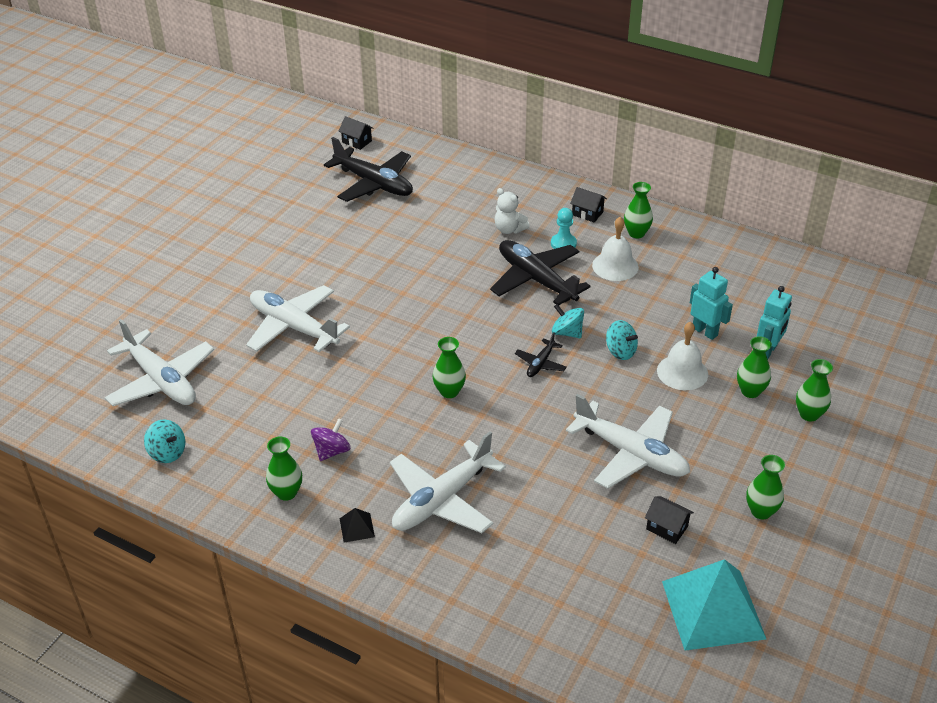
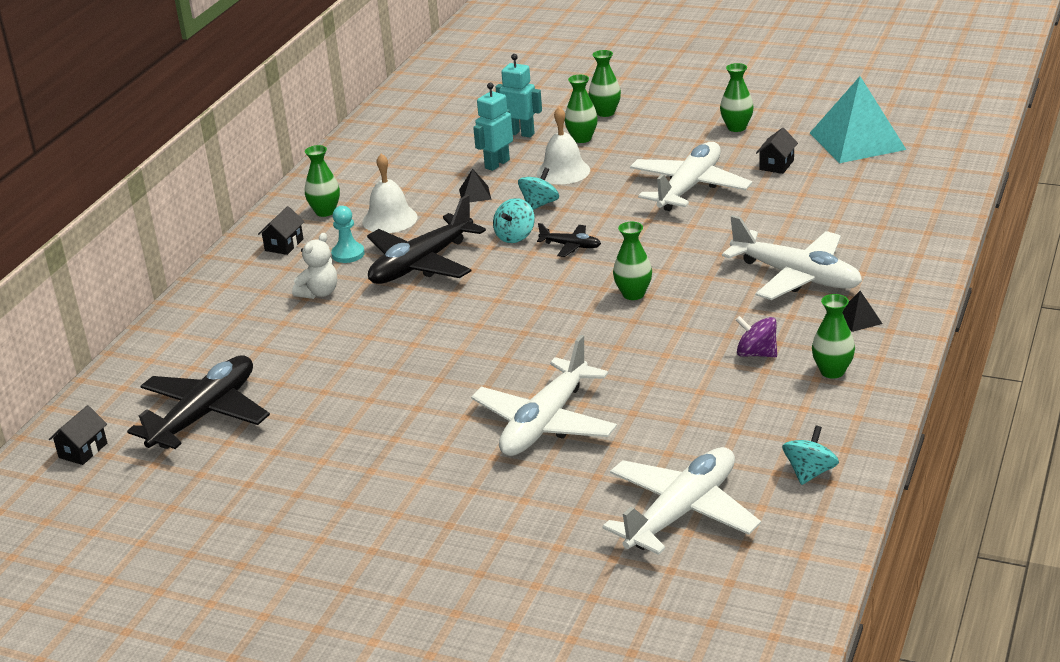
camera: 95 degrees left, 10 degrees down
(648, 315) = (475, 194): none -> black pyramid

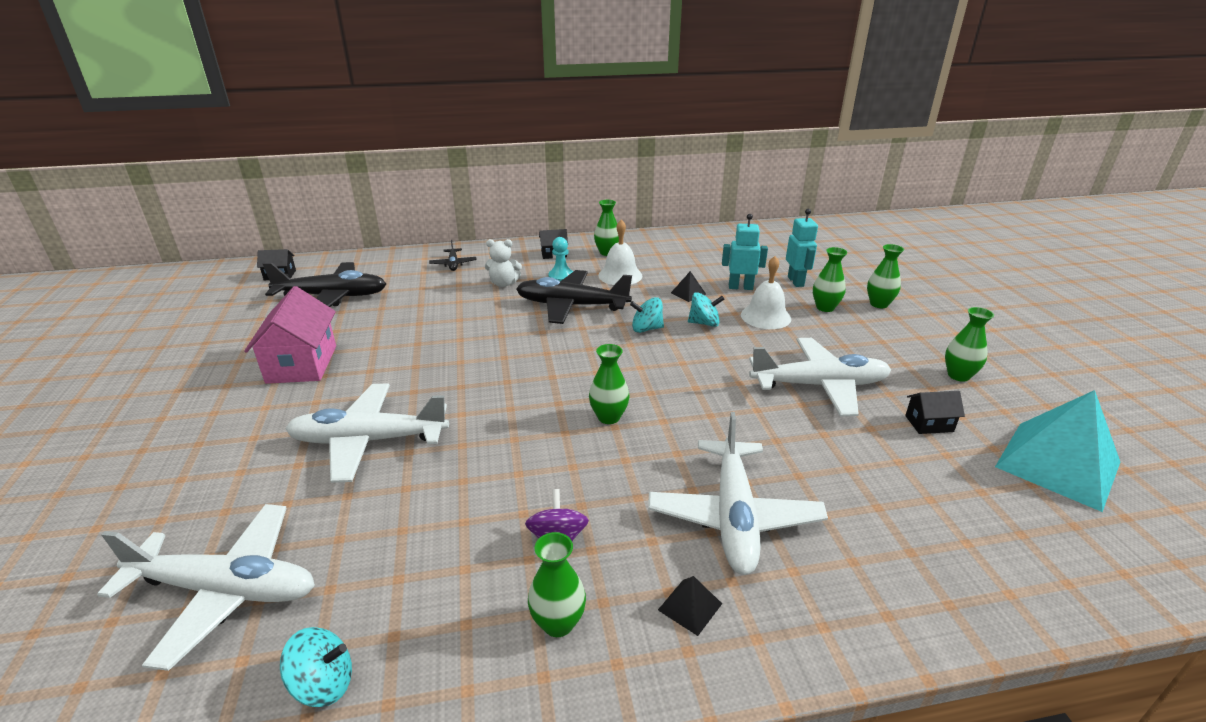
camera: 55 degrees right, 0 degrees up
(355, 450) = (302, 364): none -> pink house
(571, 246) = (657, 358): black plane -> black plane (453, 264)

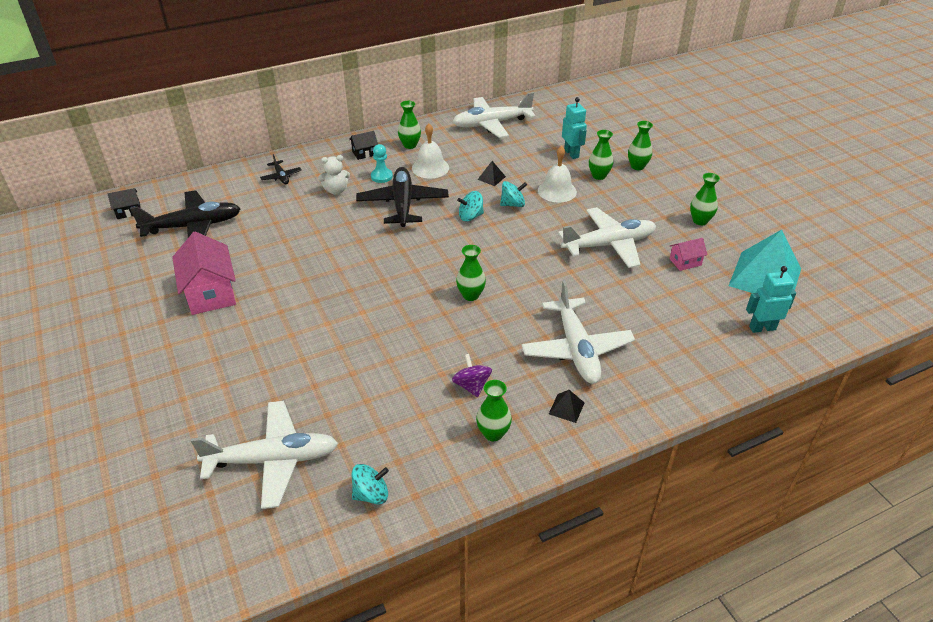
camera: 15 degrees left, 10 degrees up
(368, 441) = (305, 345): white plane -> white plane (491, 124)
(571, 306) = (402, 204): black plane -> black plane turned 90 degrees clockwise
(740, 287) = (530, 165): turquoise robot -> turquoise robot (762, 328)
(929, 423) = (685, 262): black house -> pink house

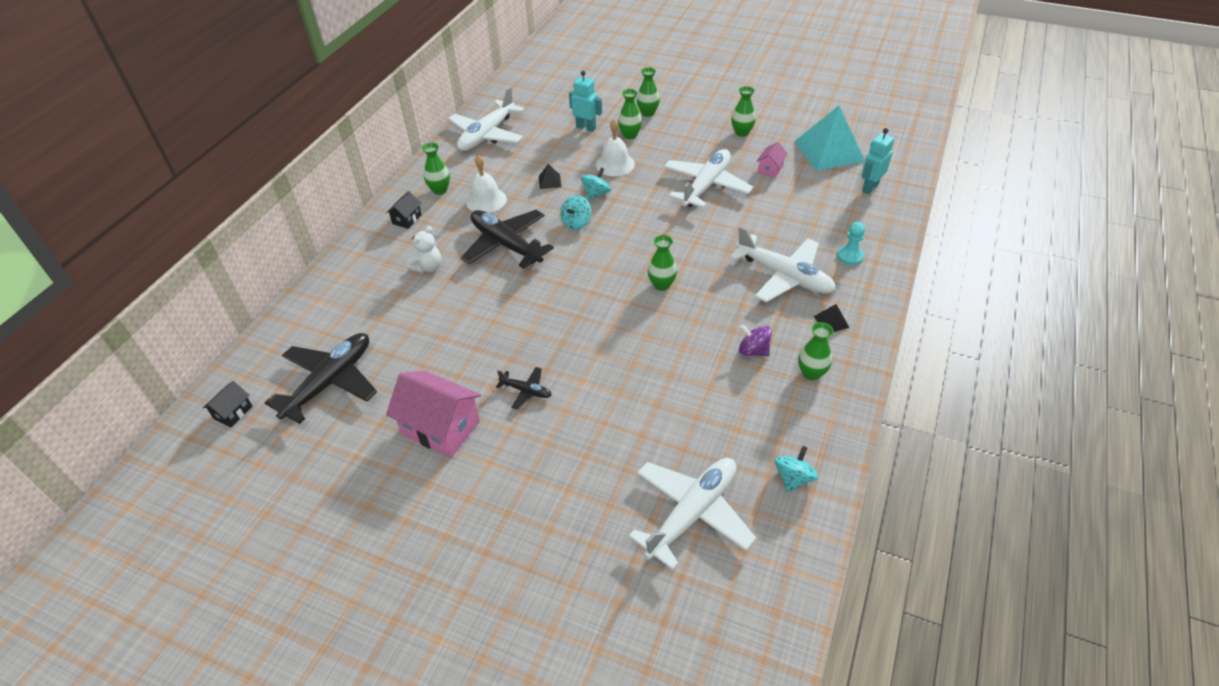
camera: 40 degrees left, 5 degrees up
(281, 177) = (354, 284): black plane -> black plane (526, 391)
(381, 176) = (453, 231): turquoise pawn -> turquoise pawn (849, 256)

